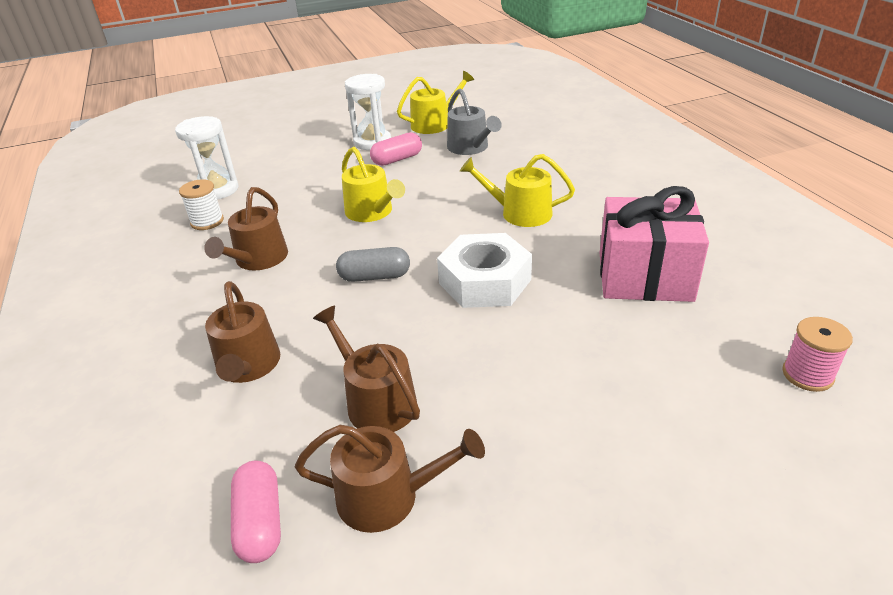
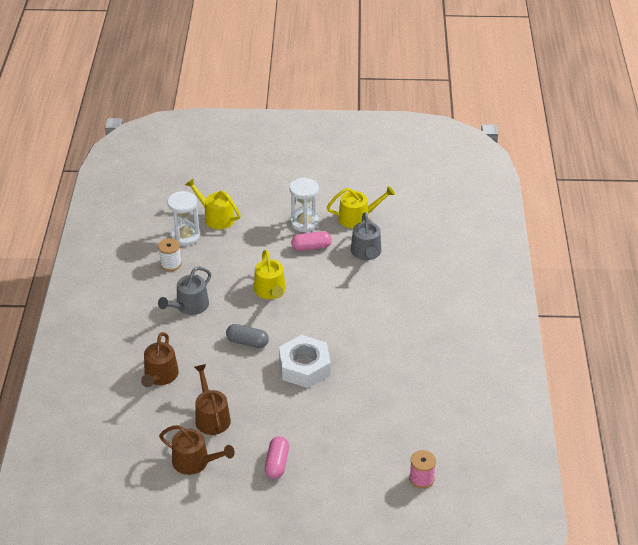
camera: 20 degrees right, 5 degrees up
(258, 259) = (189, 306): brown watering can -> grey watering can
(260, 522) = (140, 453): pink capsule -> pink capsule (277, 463)
(520, 213) = (358, 324): yellow watering can -> yellow watering can (216, 217)
(644, 276) = (393, 396): pink gift -> none

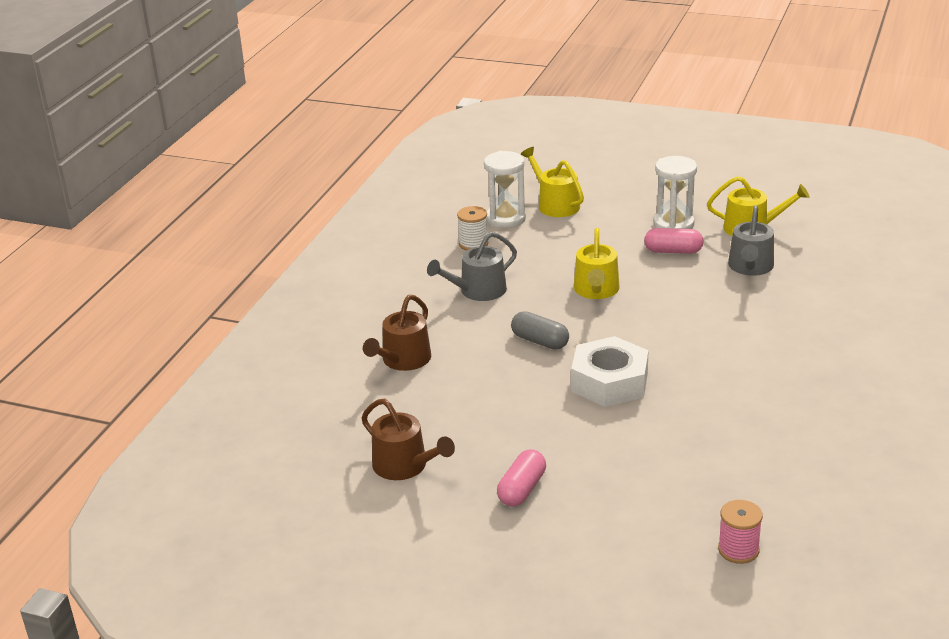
camera: 20 degrees right, 10 degrees down
(211, 417) = (452, 418): brown watering can -> none

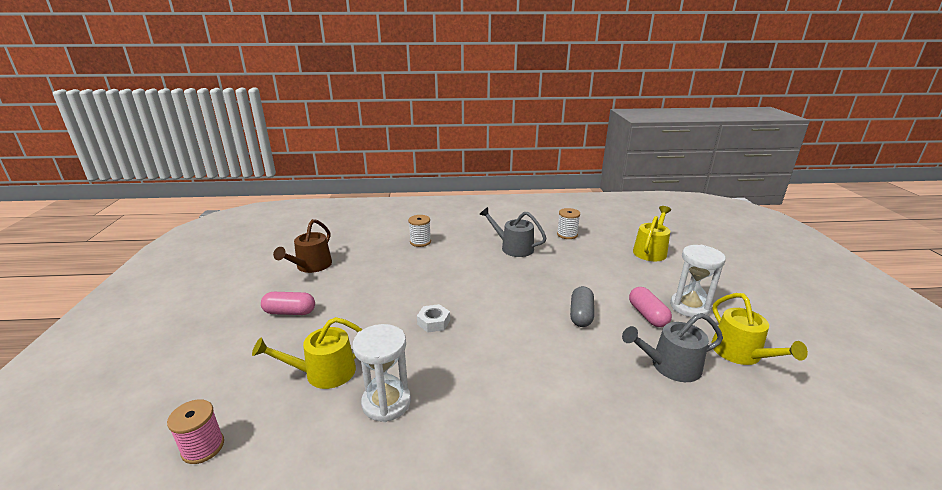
camera: 65 degrees right, 5 degrees down
(403, 360) = (420, 242): brown watering can -> white spool
(506, 218) = (610, 238): white hourglass -> white hourglass (386, 402)
(540, 341) = (469, 282): grey capsule -> grey capsule (581, 315)
(596, 290) = (553, 291): yellow watering can -> yellow watering can (324, 373)
(609, 382) = (433, 322): white nut -> white nut, size x0.49

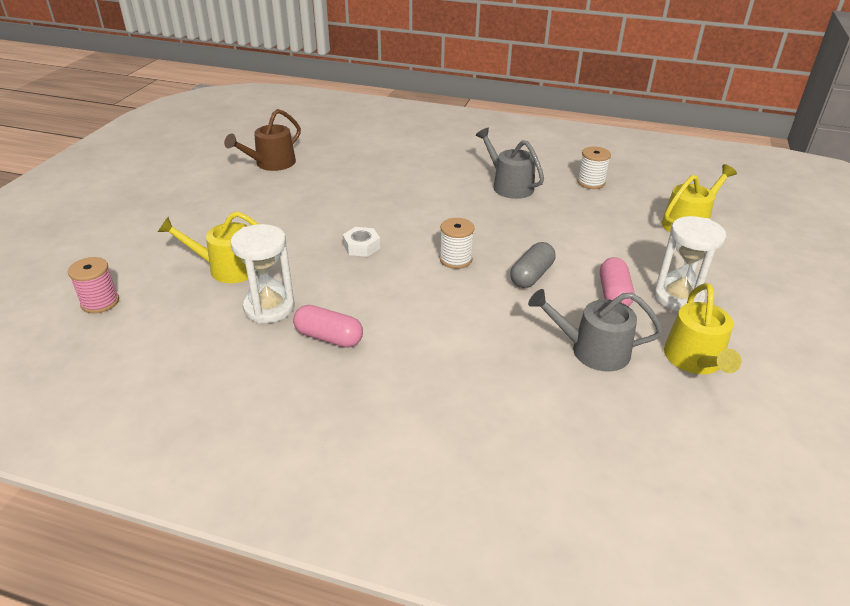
camera: 20 degrees right, 10 degrees up
(290, 312) = (226, 206): pink capsule -> pink capsule (329, 337)
(420, 242) = (403, 159): white spool -> white spool (455, 259)

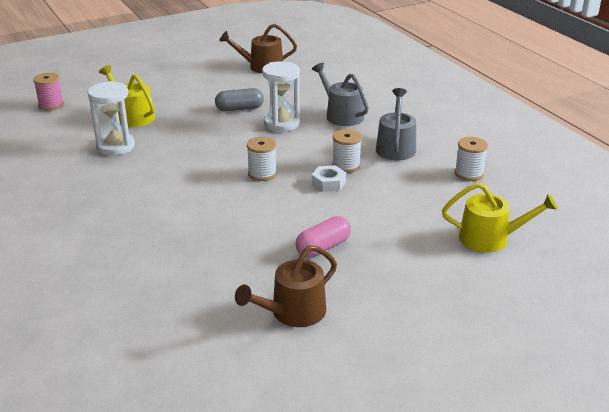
camera: 45 degrees right, 5 degrees down
(329, 337) = (115, 176): pink capsule -> none
(361, 246) = (221, 139): white nut -> white nut (328, 183)
(504, 218) = (346, 165): none -> white spool
(531, 275) = (291, 207): grey capsule -> grey capsule (239, 109)
(592, 350) = (239, 267): grey watering can -> grey watering can (341, 115)
(678, 297) = (365, 275): white hourglass -> white hourglass (281, 123)
(695, 360) = (293, 312): yellow watering can -> brown watering can

